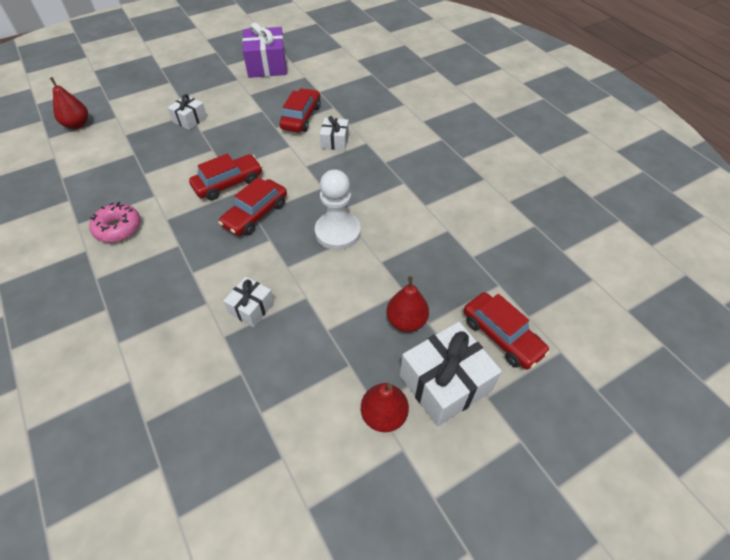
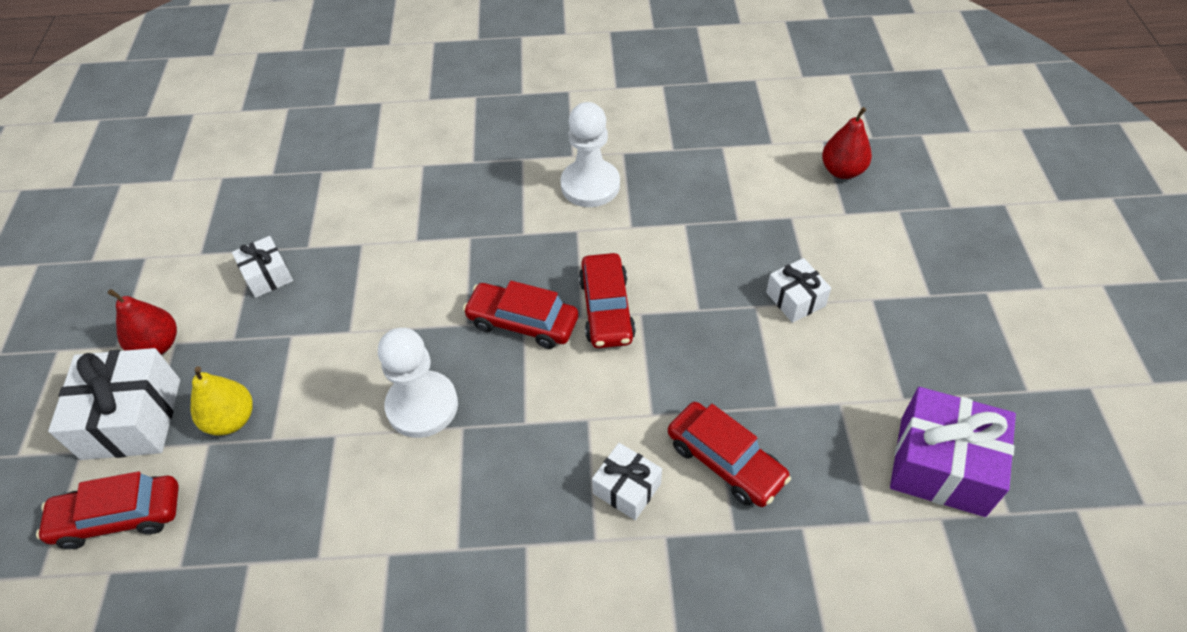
camera: 120 degrees right, 0 degrees up
(118, 228) = (590, 185): pink donut -> white pawn
(251, 308) = (376, 276): white gift -> white gift (267, 275)
(255, 214) = (522, 322): red car -> red car turned 45 degrees counterclockwise
(406, 321) = (231, 420): red pear -> yellow pear

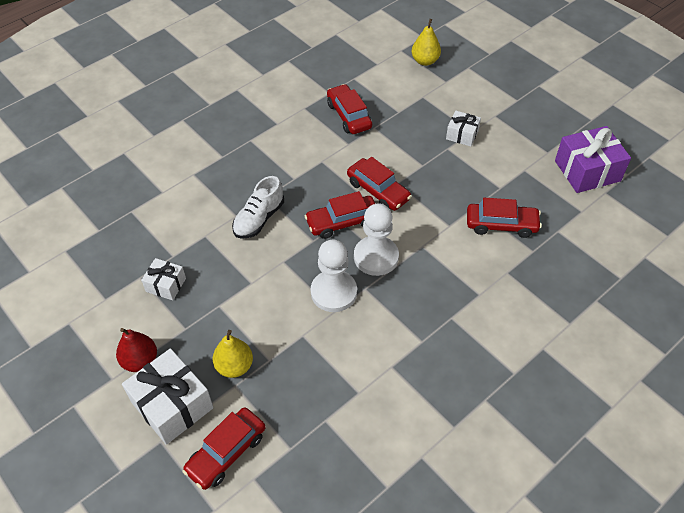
camera: 40 degrees left, 0 degrees up
(435, 259) = (259, 219): none -> white shoe
(590, 185) = (304, 134): white pawn -> white pawn (376, 257)
(627, 488) = (471, 264): white gift -> none
(667, 191) = (349, 116): none -> red car
(842, 171) = (425, 61): red pear -> yellow pear

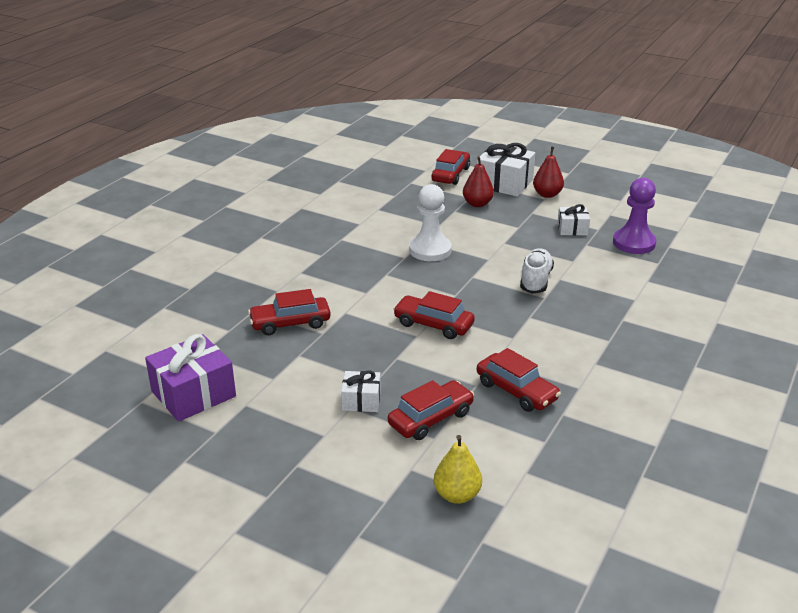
camera: 160 degrees right, 20 degrees down
(126, 244) = (634, 243): none -> purple pawn
(234, 366) = (477, 204): yellow pear -> red pear
(342, 222) = (454, 294): red car -> red car (431, 418)
(376, 257) = (406, 277): white pawn -> none

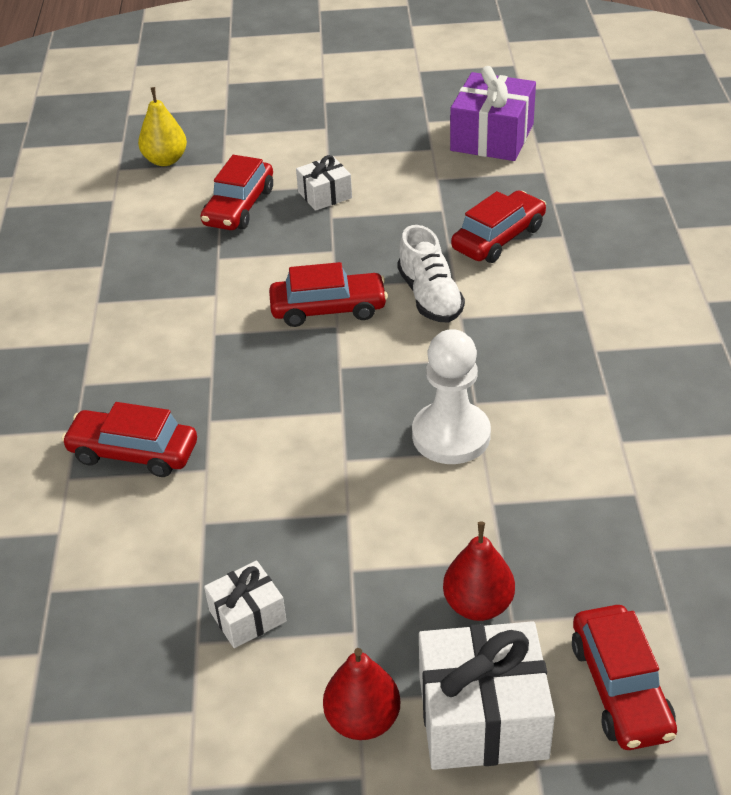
camera: 150 degrees right, 10 degrees up
(516, 391) = (167, 269): red car -> red car (133, 452)
(535, 280) = (241, 447): white shoe -> white shoe (430, 297)
(634, 243) = (111, 630): purple pawn -> none

